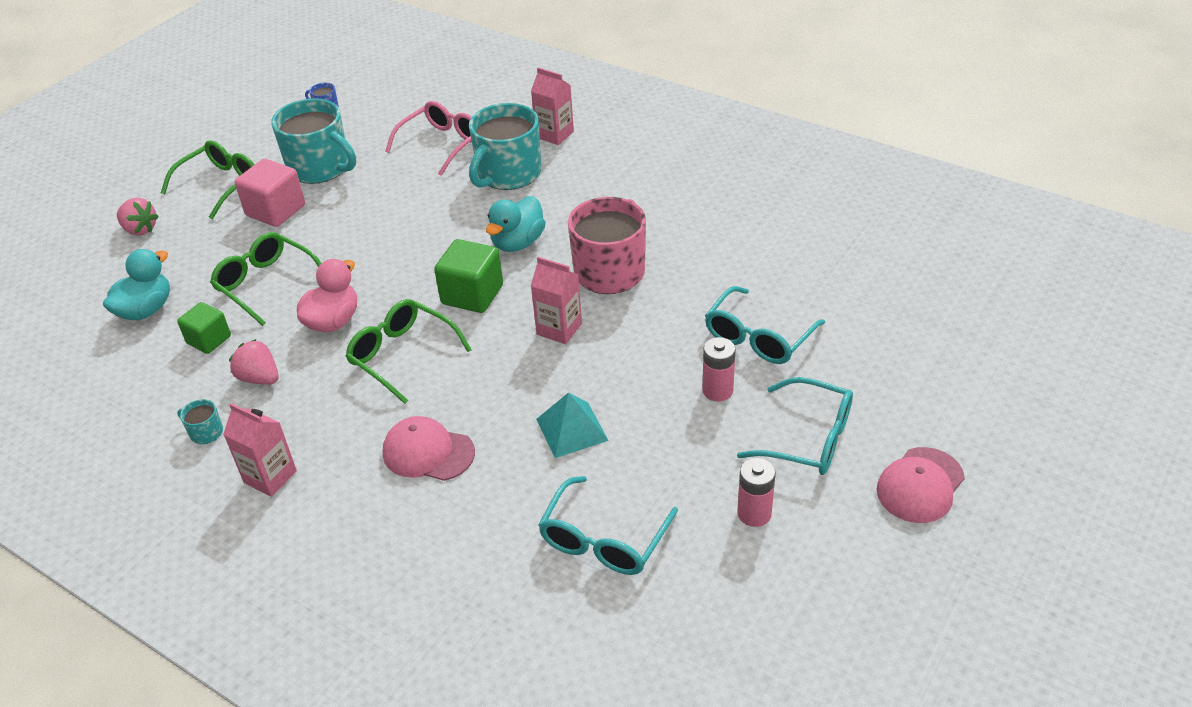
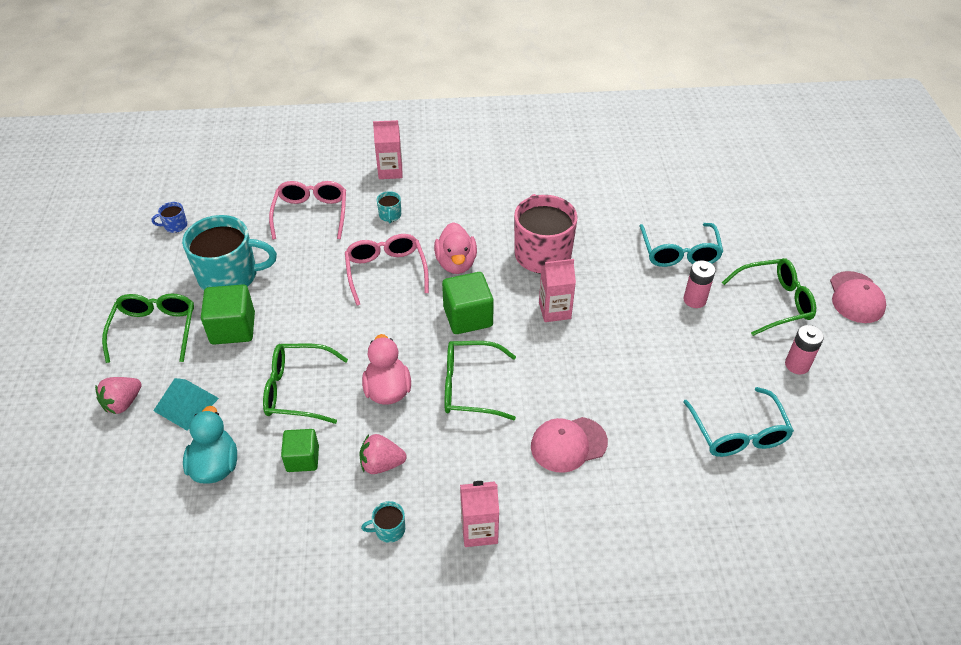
camera: 40 degrees left, 5 degrees up
(140, 229) = (123, 403): pink strawberry -> pink strawberry turned 135 degrees clockwise
(275, 211) = (233, 328): pink cube -> green cube
(447, 221) = (386, 272): none -> pink glasses
(508, 174) = (390, 215): turquoise mug -> turquoise mug, size x0.41
(518, 243) = (456, 263): turquoise duck -> pink duck
(571, 429) = (640, 374): turquoise pyramid -> turquoise pyramid (186, 404)
(808, 438) = (774, 302): turquoise glasses -> green glasses

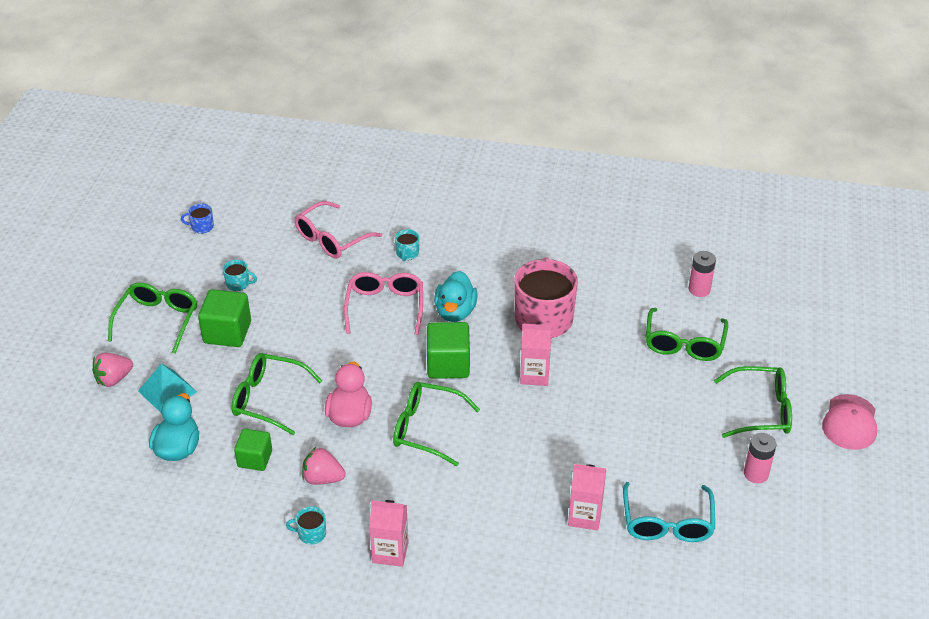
camera: 15 degrees right, 5 degrees down
(230, 276) = (238, 284): turquoise mug -> turquoise mug, size x0.41
(311, 214) = (332, 239): pink glasses -> pink glasses turned 150 degrees counterclockwise
(390, 171) = (422, 209): pink carton -> pink carton (585, 516)
(456, 263) = (455, 312): pink duck -> turquoise duck
(568, 444) = (499, 498): pink cap -> none
(679, 252) = (684, 343): turquoise glasses -> green glasses
(694, 300) = (679, 392): pink battery -> pink battery (699, 289)

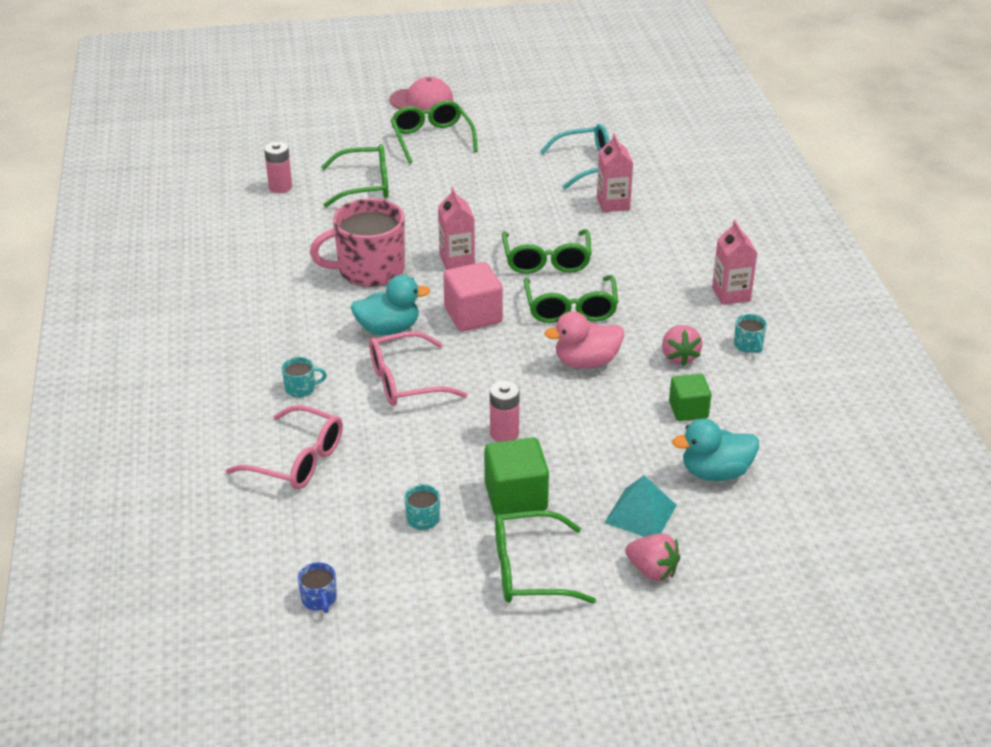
camera: 110 degrees left, 5 degrees down
(269, 399) = (600, 427): green glasses -> green glasses (546, 260)
(448, 364) = (473, 315): green cube -> pink cube
(756, 474) = (508, 133): pink battery -> pink battery (504, 433)

